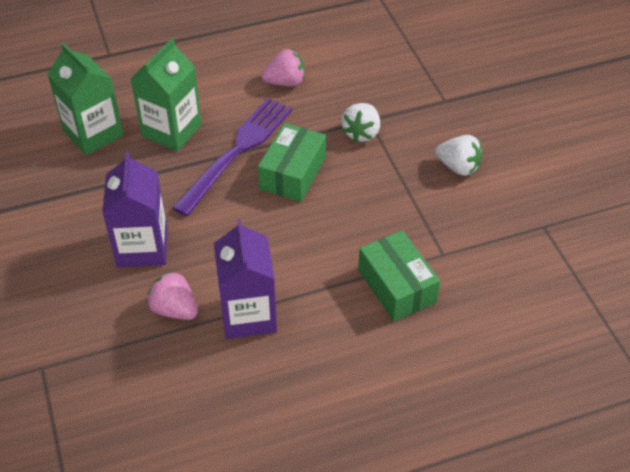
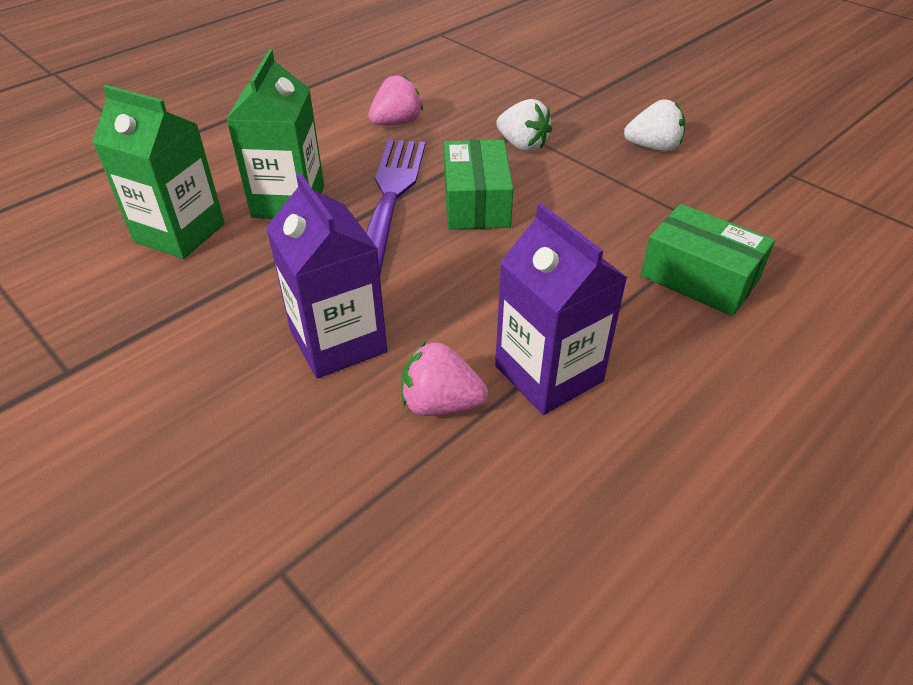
camera: 25 degrees left, 5 degrees down
(361, 133) = (522, 145): white strawberry -> white strawberry turned 45 degrees counterclockwise

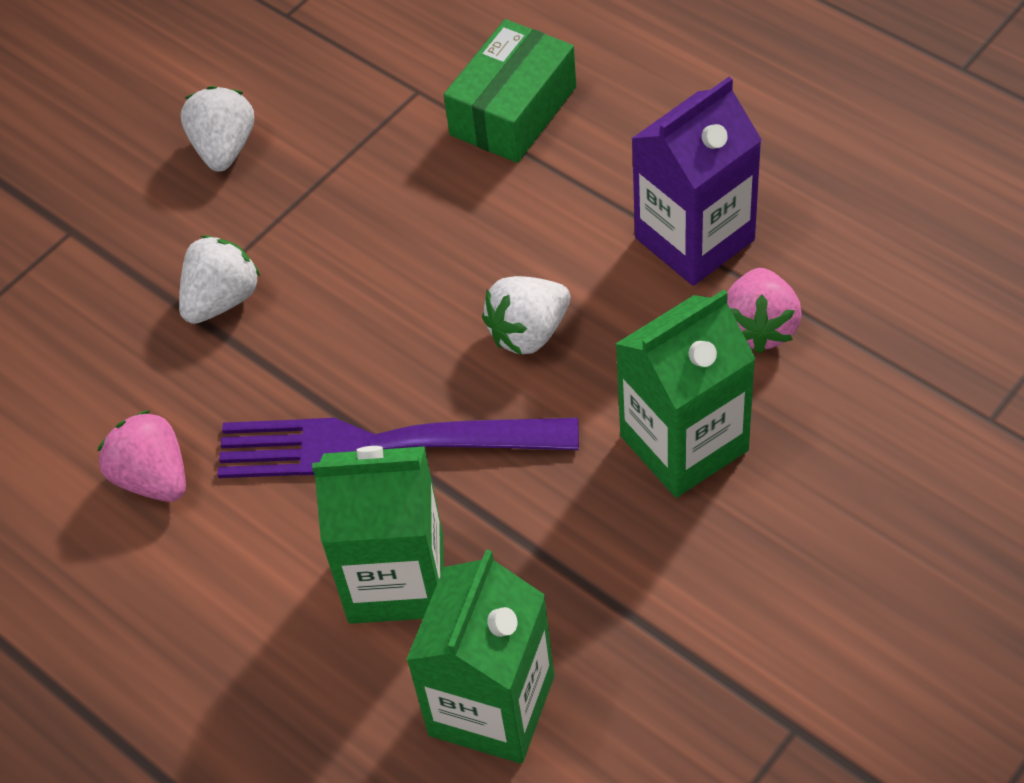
camera: 90 degrees left, 10 degrees up
(338, 341) = (684, 443): purple carton -> green carton
(467, 269) = (528, 332): none -> white strawberry
(476, 203) = (379, 340): green box -> none

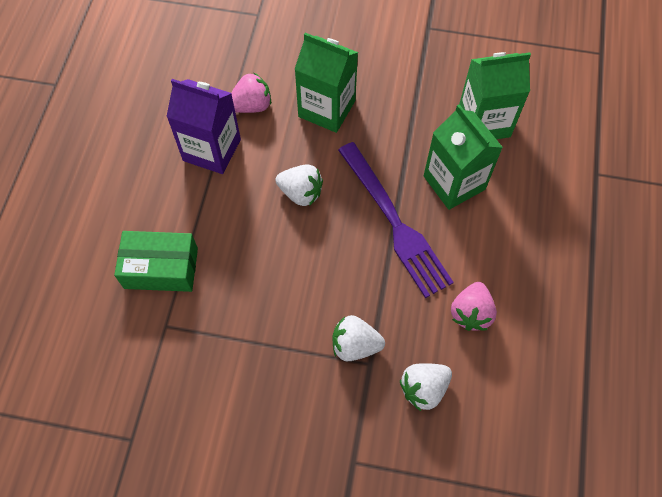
camera: 125 degrees left, 10 degrees up
(224, 148) = (253, 410): white strawberry -> white strawberry (424, 388)

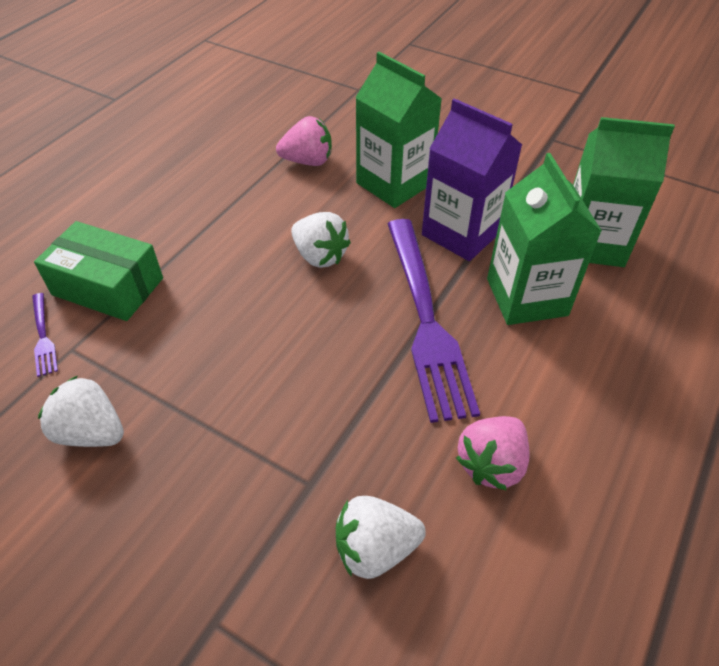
camera: 20 degrees right, 15 degrees down
(140, 323) = (43, 337): none -> purple fork
(212, 150) = (239, 189): purple carton -> purple carton (462, 233)
(355, 345) = (301, 452): white strawberry -> white strawberry (91, 432)

